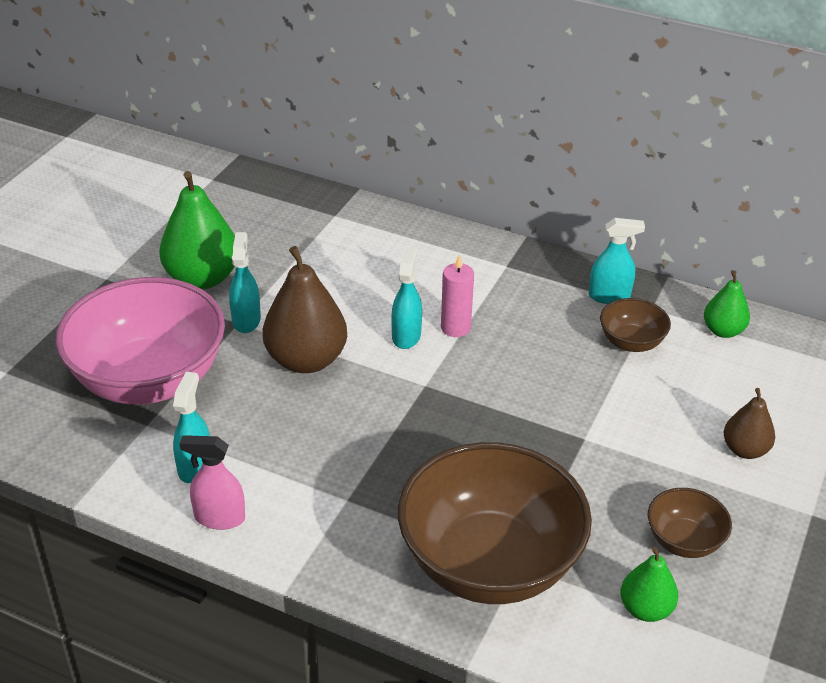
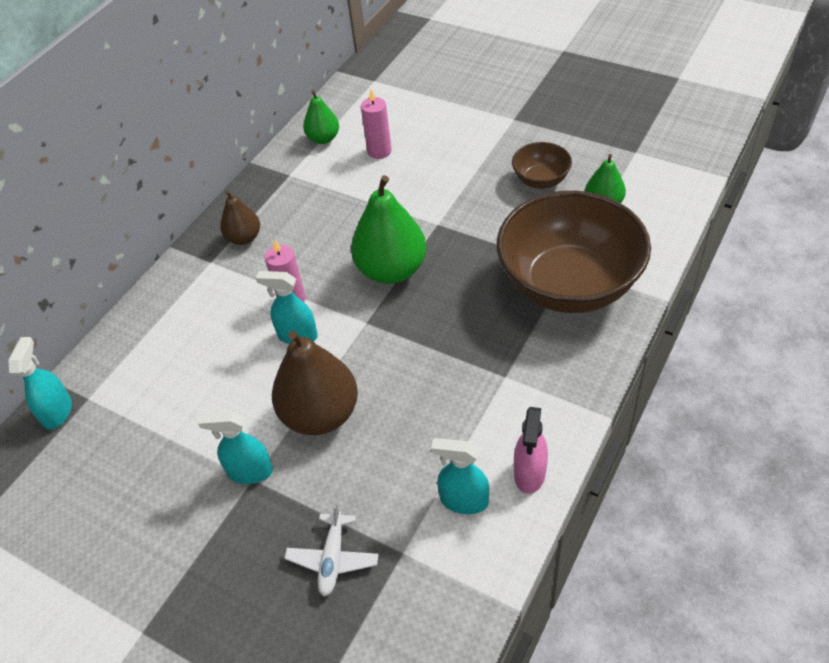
camera: 80 degrees left, 10 degrees up
(149, 379) = (333, 558): pink bowl -> white plane
(202, 278) = (167, 521): green pear -> green pear (391, 270)
(609, 296) = (268, 198): turquoise spray bottle -> turquoise spray bottle (57, 412)
(631, 342) = (329, 189): brown bowl -> none
(710, 381) = (379, 151): none -> pink candle
(745, 450) = (452, 142): brown pear -> brown pear (244, 238)

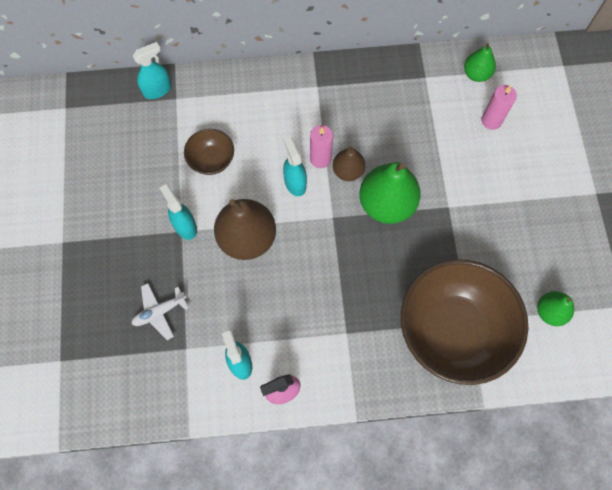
camera: 50 degrees right, 20 degrees up
(244, 238) = (350, 91): brown pear -> brown pear (348, 171)
(540, 180) = (543, 252): brown bowl -> brown bowl (211, 160)

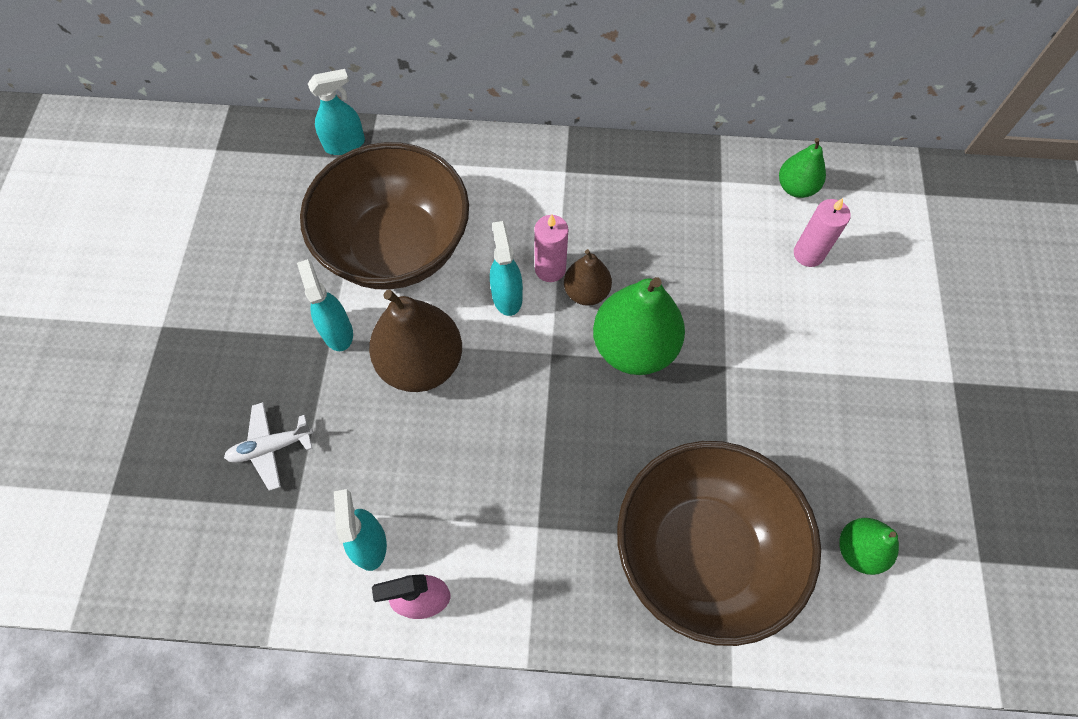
camera: 10 degrees right, 5 degrees down
(211, 160) = (396, 247): brown bowl -> brown bowl, size x2.22

